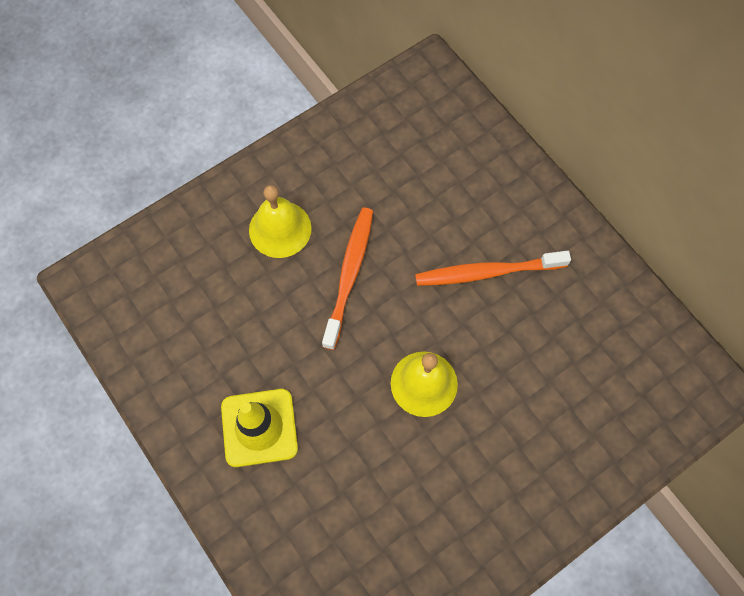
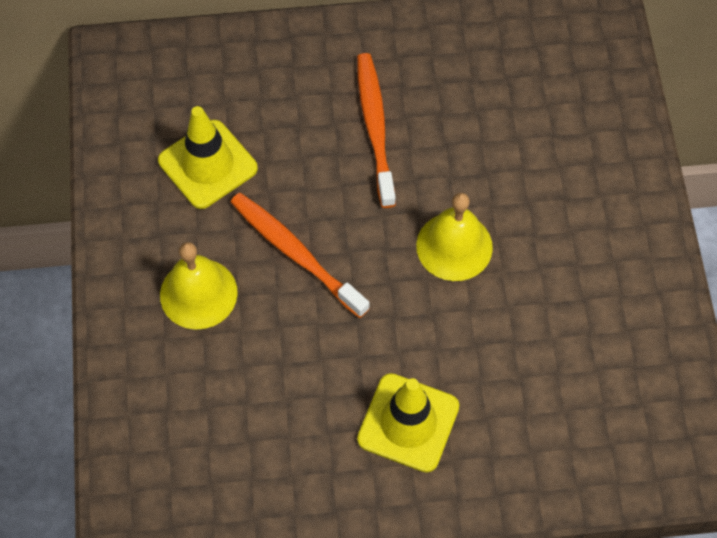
camera: 60 degrees left, 5 degrees down
(383, 178) = (208, 164): none -> yellow traffic cone
(488, 272) = (375, 128): orange toothbrush -> orange toothbrush turned 150 degrees clockwise

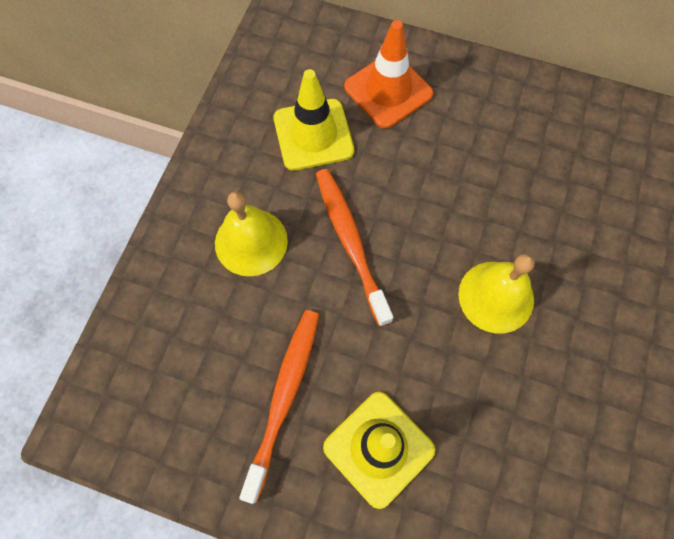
camera: 25 degrees right, 5 degrees up
(261, 90) = (388, 90): none -> orange traffic cone
(375, 128) = (470, 161): orange toothbrush -> orange toothbrush (284, 398)

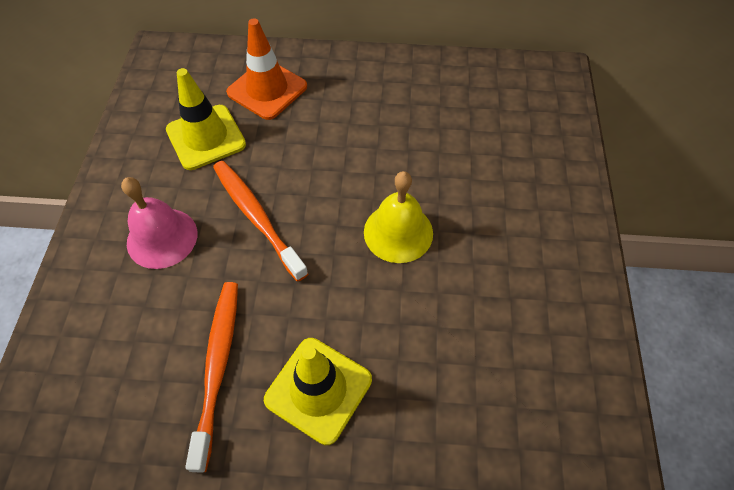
camera: 15 degrees left, 10 degrees down
(251, 242) = (162, 238): yellow bell -> pink bell

